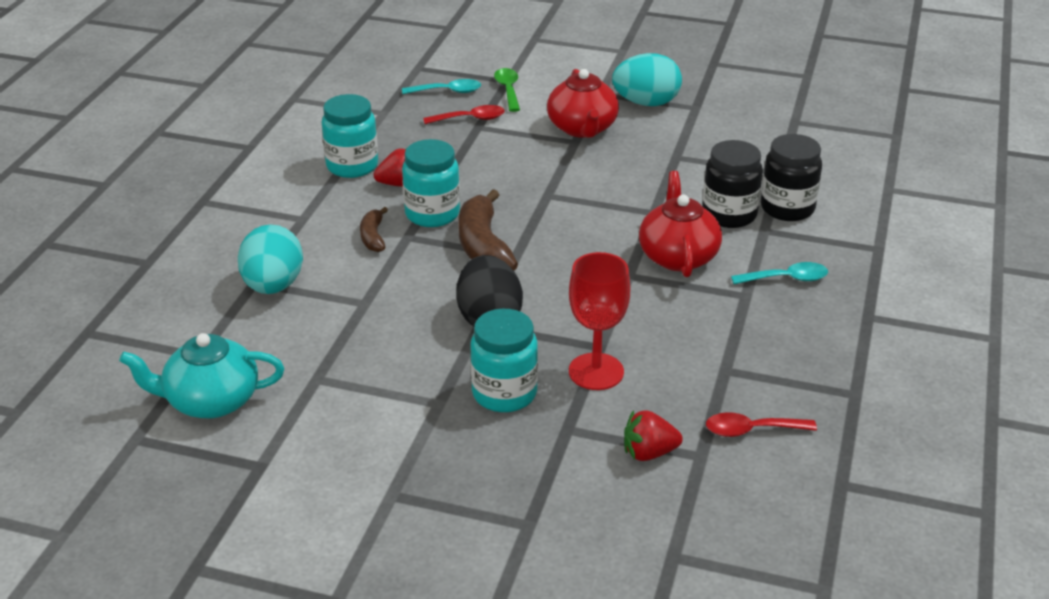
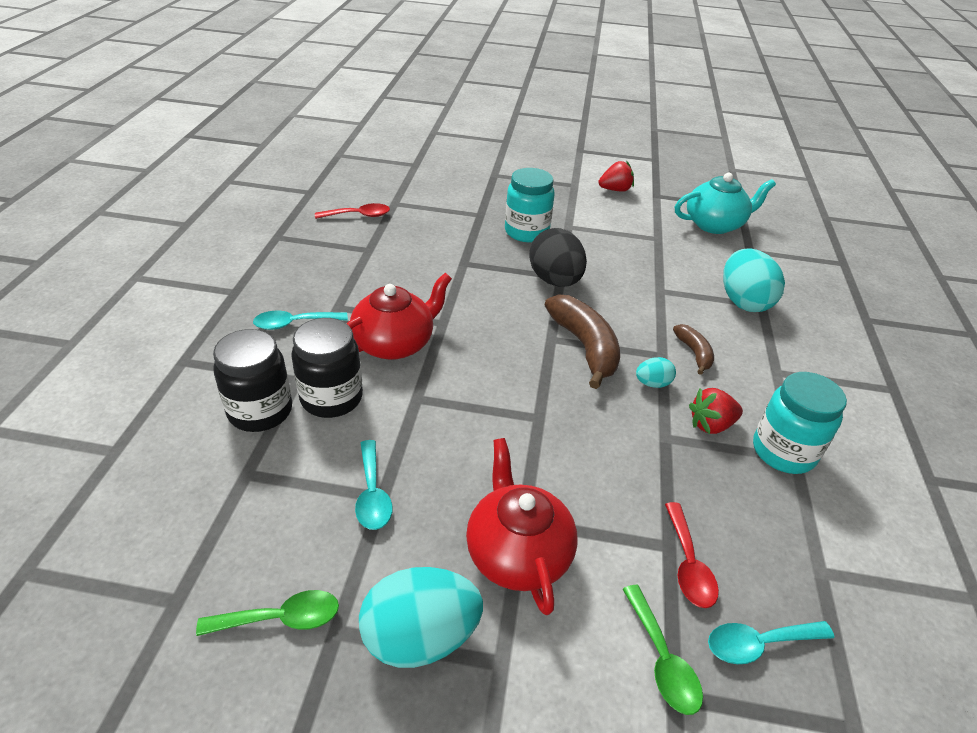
camera: 170 degrees right, 5 degrees up
(432, 214) = (652, 383): turquoise jar -> turquoise egg
(470, 119) = (688, 564): red spoon -> red spoon turned 75 degrees counterclockwise
(596, 372) = (465, 246): red goblet -> none
(649, 453) = (427, 204): red strawberry -> red strawberry (615, 190)
(678, 256) = (395, 343): red teapot -> red teapot turned 120 degrees counterclockwise
(683, 158) = (372, 494): none -> turquoise spoon
(729, 112) = (280, 619): none -> green spoon

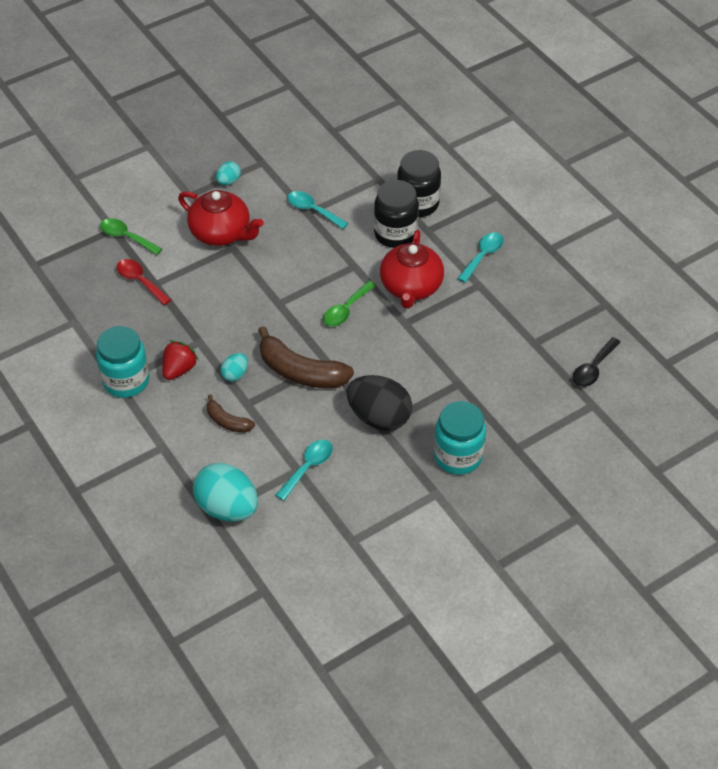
camera: 140 degrees right, 10 degrees up
(280, 619) = (287, 151): green spoon -> green spoon (346, 310)
(358, 215) = (593, 368): red spoon -> black spoon
(420, 637) = (228, 181): turquoise egg -> turquoise egg, size x0.49
(615, 190) = (454, 591): red strawberry -> none
(715, 224) = (321, 609): turquoise teapot -> none
(759, 643) = (88, 270): turquoise spoon -> turquoise spoon (308, 467)

